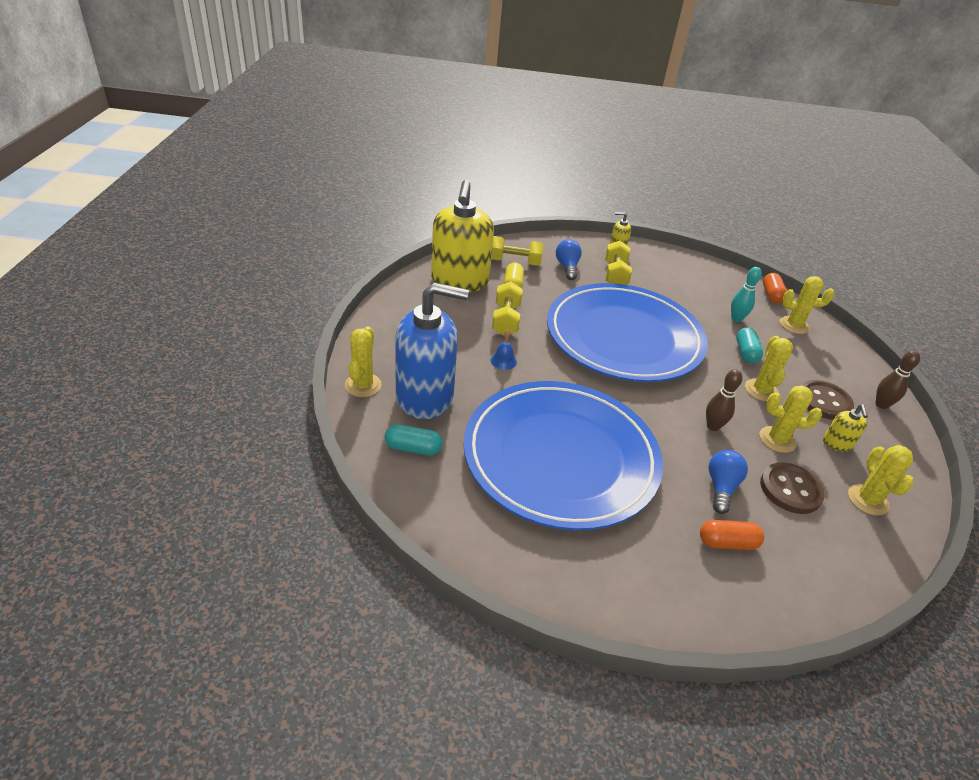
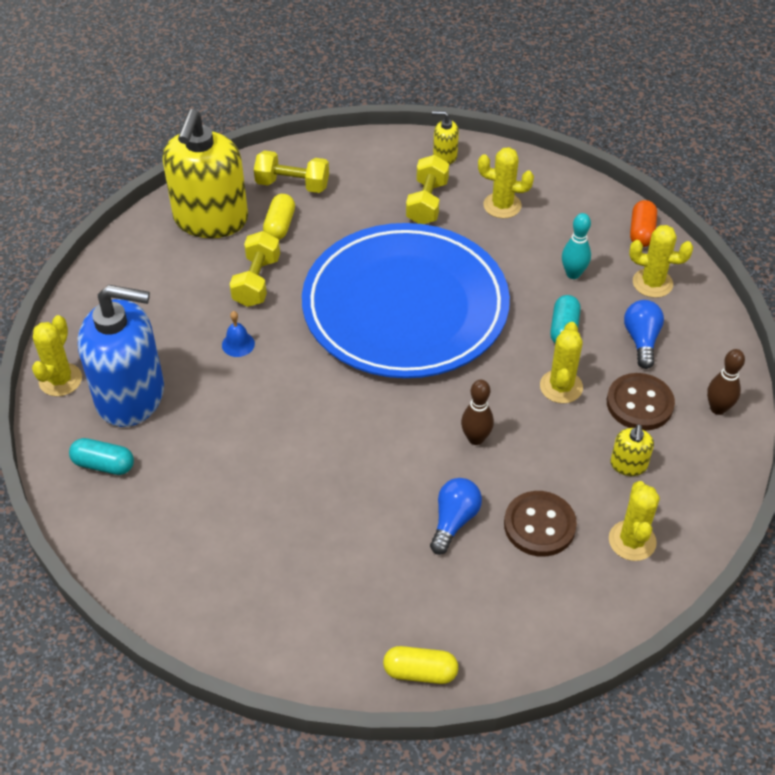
camera: 10 degrees right, 10 degrees up
(560, 457) = (272, 478): blue plate -> none
(567, 267) = (363, 191): blue light bulb -> blue light bulb (641, 340)
(727, 543) = (434, 589): orange capsule -> none
(744, 615) = (420, 672): none -> yellow capsule
(777, 439) = (552, 458): yellow cactus -> yellow cactus (502, 205)

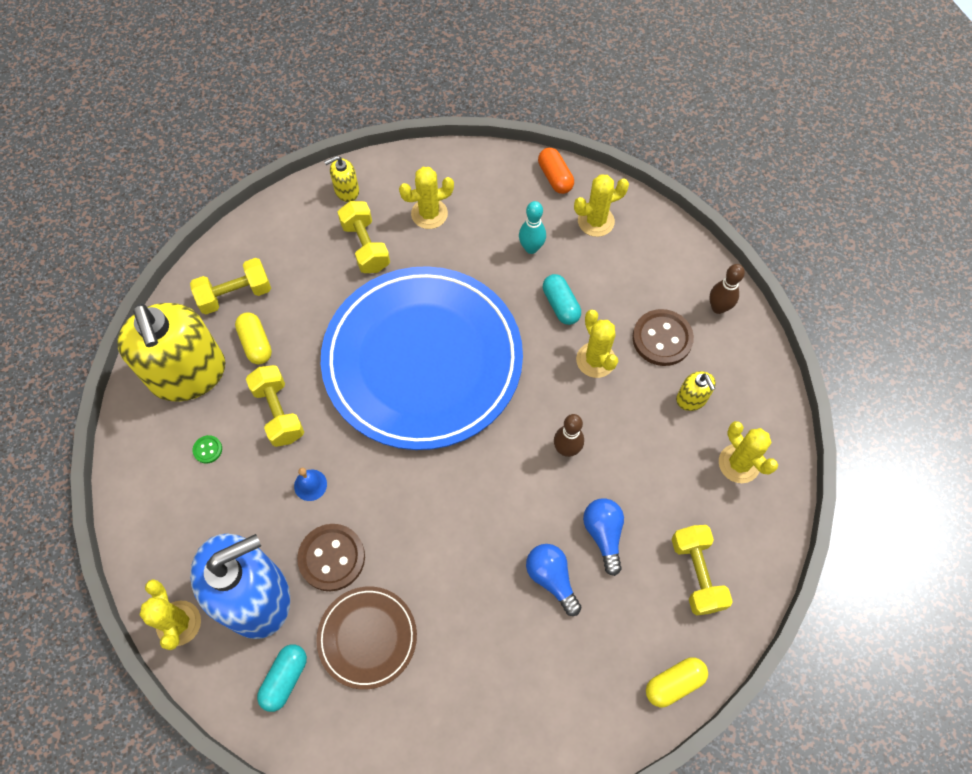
camera: 35 degrees left, 15 degrees up
(104, 464) = (285, 679): turquoise capsule -> turquoise capsule turned 45 degrees counterclockwise
(181, 277) = (207, 449): none -> green button
(190, 475) = (367, 637): none -> brown plate
(515, 601) = (696, 573): none -> yellow dumbbell
(539, 525) = (667, 495): brown button -> brown button (332, 558)
(641, 340) = (624, 279): blue light bulb -> blue light bulb (551, 578)

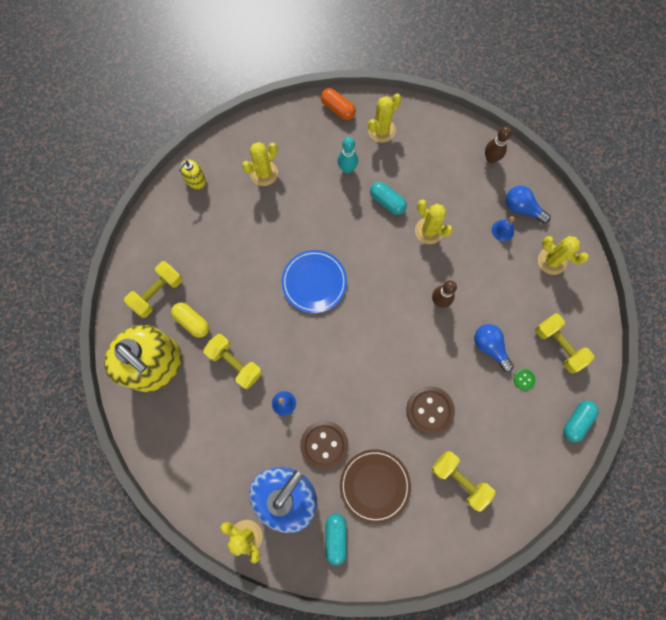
camera: 25 degrees left, 10 degrees up
(207, 449) = (200, 412): green button -> green button (524, 379)
(365, 246) = (231, 217): yellow dumbbell -> yellow dumbbell (459, 480)
(422, 360) = (314, 282): blue plate -> blue plate, size x0.44
(551, 578) = (471, 391): blue light bulb -> blue light bulb (522, 208)
(662, 339) = (465, 196): brown button -> brown button (429, 410)
(674, 683) = (577, 421): yellow capsule -> turquoise capsule
(691, 399) = (503, 230): yellow soap dispenser -> blue bell

